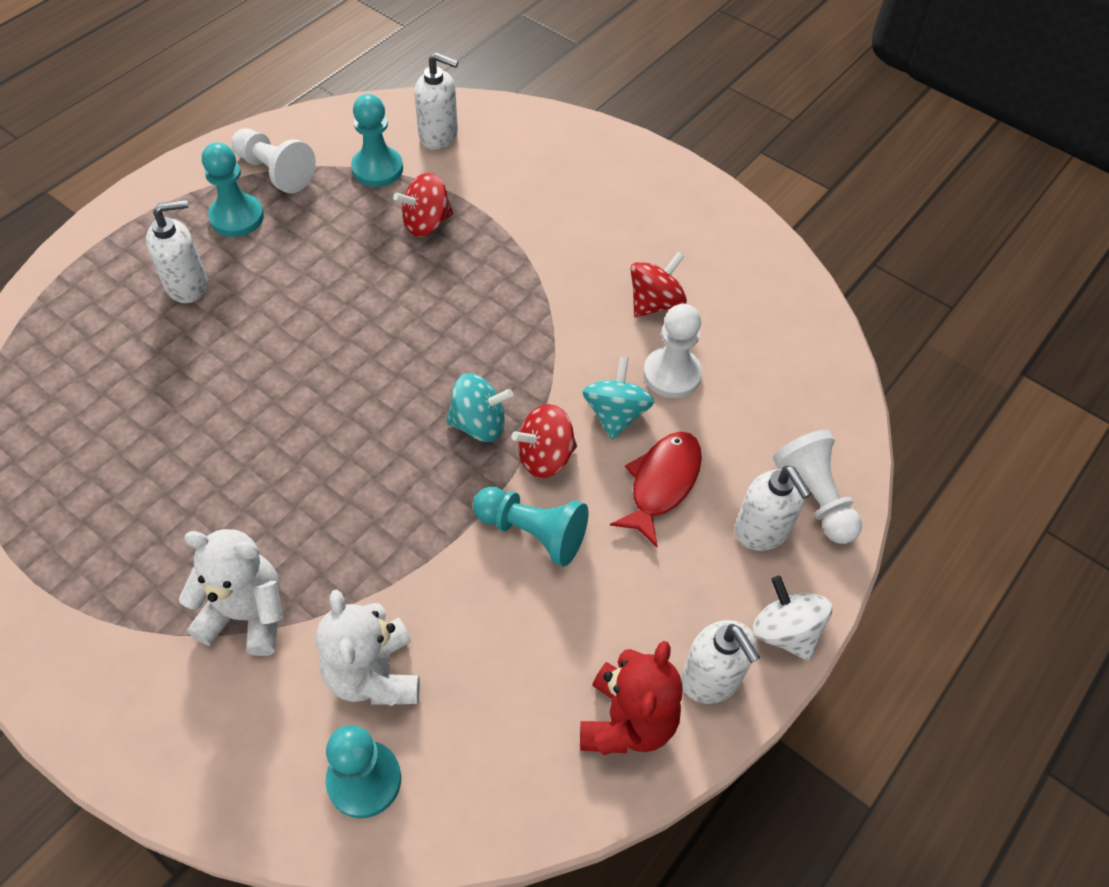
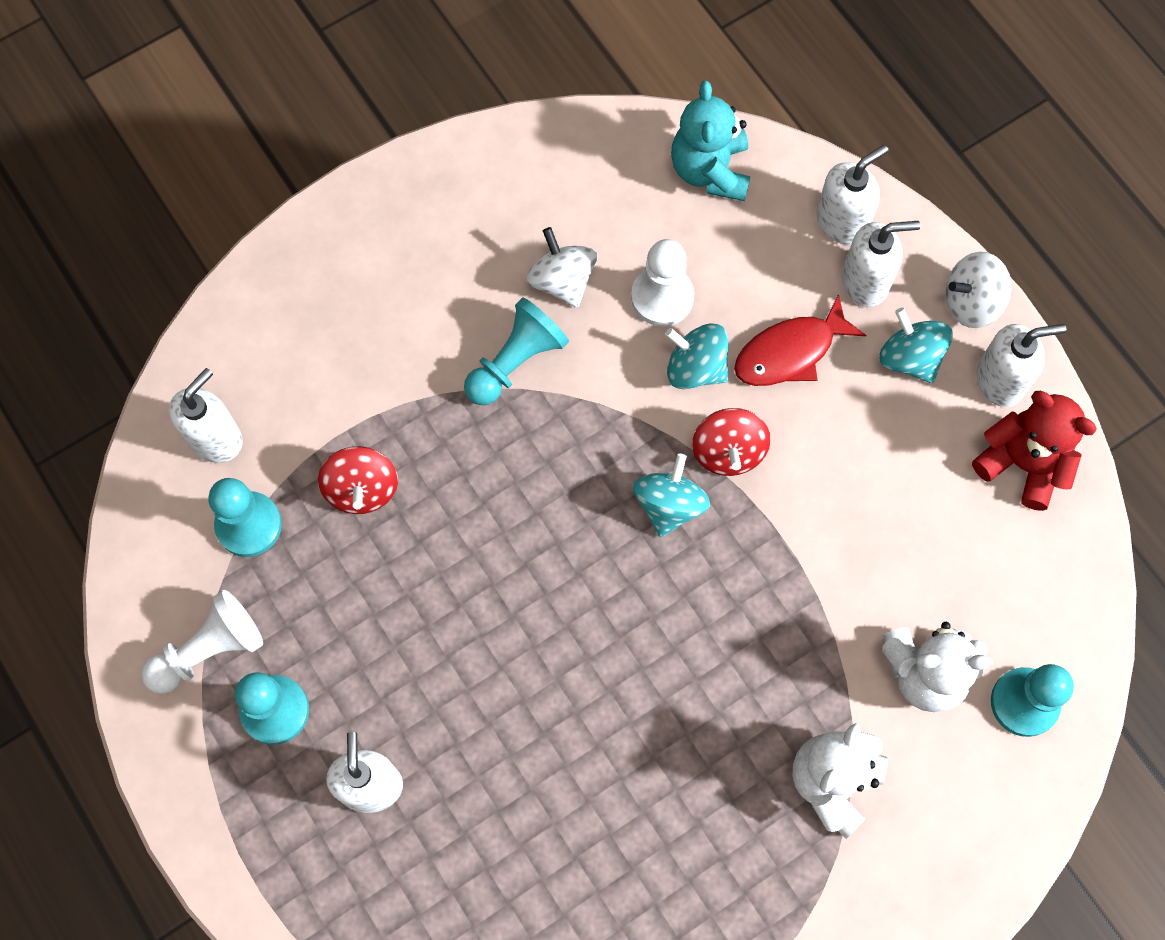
camera: 70 degrees left, 15 degrees up
(532, 532) = (812, 489): turquoise pawn -> turquoise pawn (515, 362)
(655, 303) = (562, 281): red spinning top -> white spinning top
(662, 483) = (790, 352): red fish -> red fish turned 75 degrees counterclockwise
(700, 587) = (910, 358): none -> turquoise spinning top
(811, 381) = (710, 170): none -> turquoise teddy bear
(815, 496) = (842, 221): white pawn -> white soap dispenser

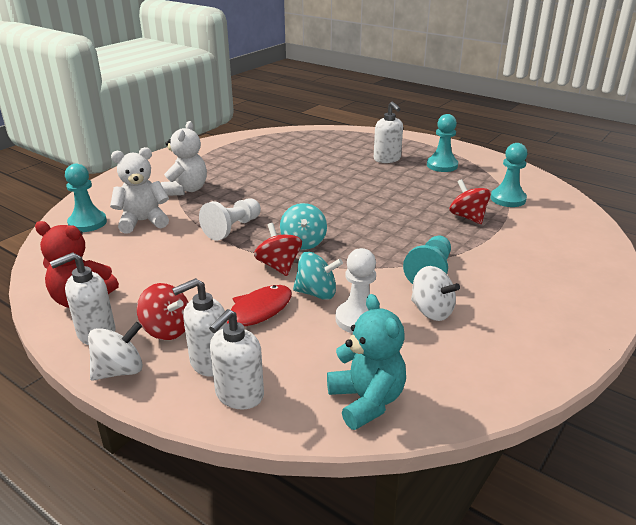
camera: 160 degrees right, 40 degrees down
(209, 650) = (484, 171): white pawn -> white pawn (232, 228)
(215, 438) = (556, 217): white soap dispenser -> none
(910, 358) = (167, 330): turquoise spinning top -> red spinning top

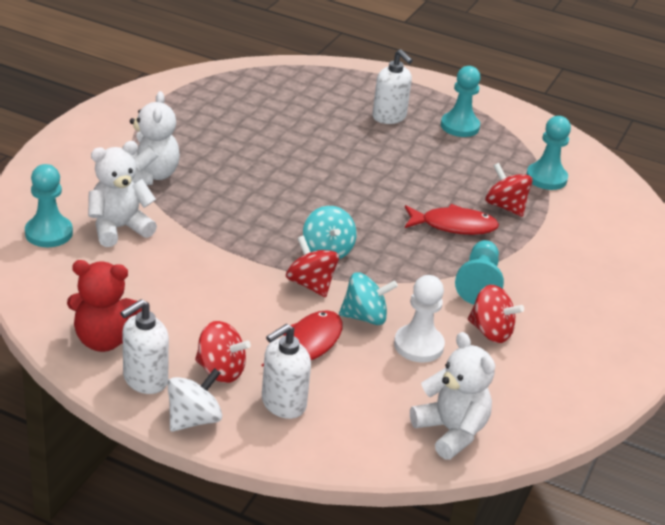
camera: 15 degrees left, 5 degrees up
(232, 228) = (235, 234): white pawn -> none
(239, 395) = (327, 435): white soap dispenser -> none
(366, 401) = (451, 431): turquoise teddy bear -> white teddy bear
(419, 229) = (454, 226): none -> red fish
(431, 311) = (490, 331): white spinning top -> red spinning top

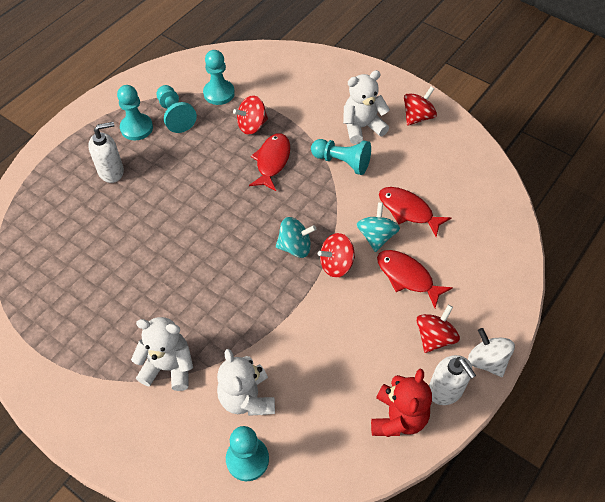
camera: 75 degrees left, 20 degrees up
(283, 404) = (469, 302): white soap dispenser -> none
(418, 345) = (408, 211): white pawn -> red fish
(451, 431) = (492, 210): white teddy bear -> white teddy bear (362, 127)
(490, 331) = (394, 167): red spinning top -> red spinning top (417, 117)
(492, 150) = (175, 115): none -> turquoise pawn

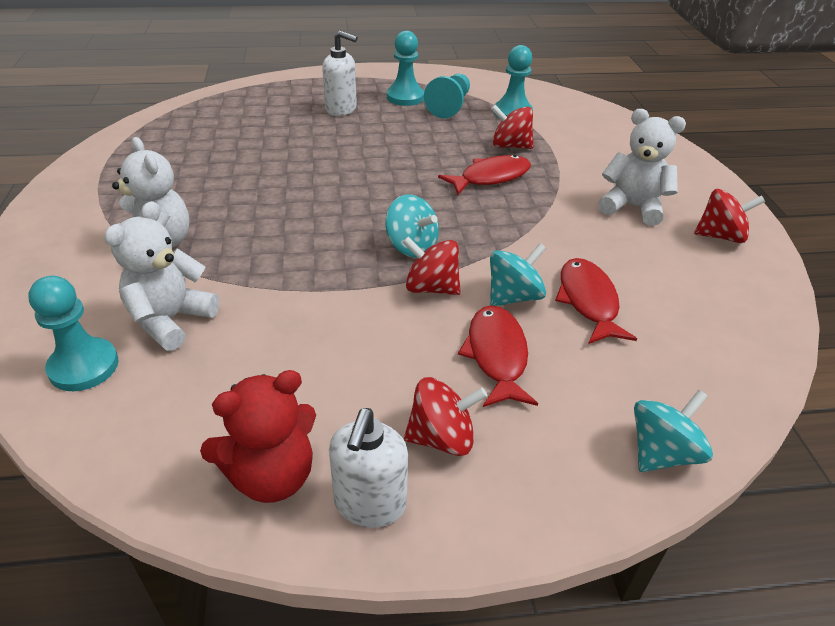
camera: 45 degrees right, 15 degrees down
(342, 162) = (566, 218): turquoise pawn -> none
(487, 361) = (475, 524): white spinning top -> none
(510, 267) = (662, 453): none -> turquoise spinning top

